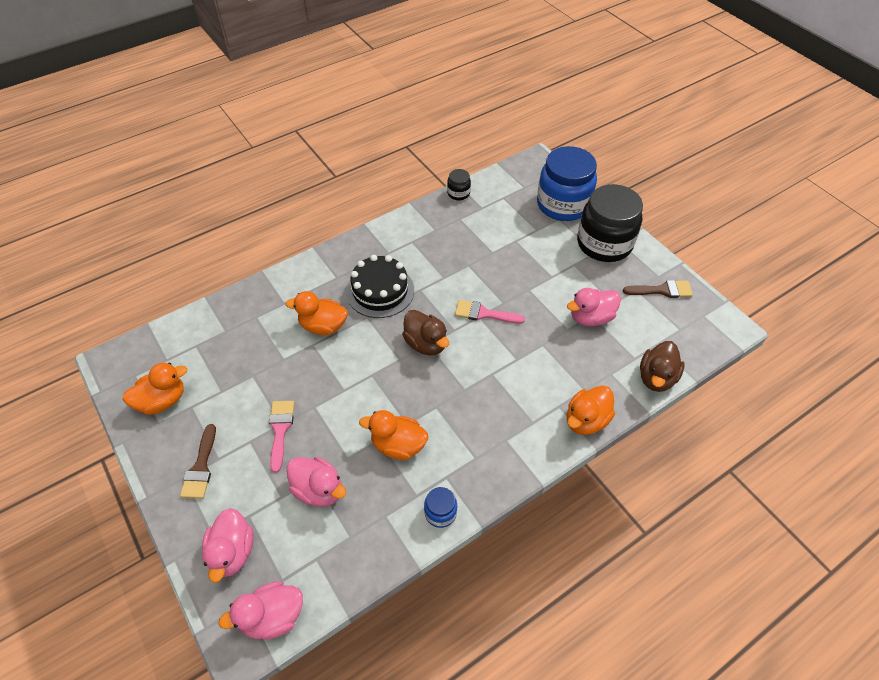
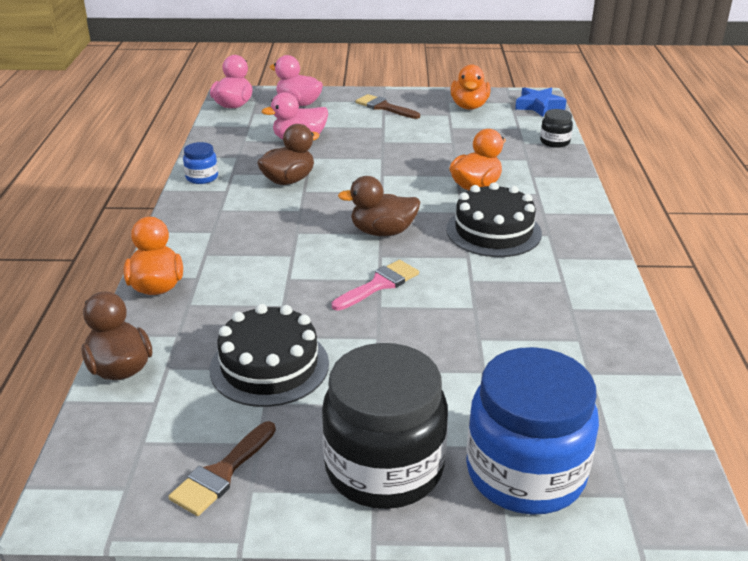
camera: 125 degrees right, 20 degrees down
(135, 351) = (539, 106): none -> blue star
(280, 430) = (377, 139): pink brush -> none
(398, 445) = (288, 180): orange duck -> brown duck
(458, 193) = (644, 364): black jar -> black jar (554, 142)
(591, 317) = (269, 366): pink duck -> black cake

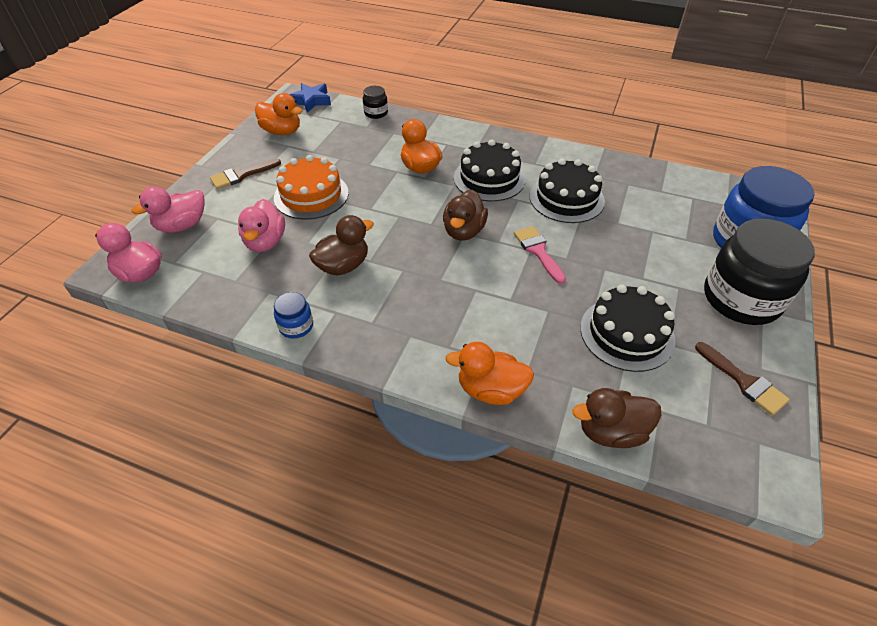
camera: 70 degrees left, 15 degrees up
(288, 180) = (343, 266): brown duck -> brown duck turned 75 degrees clockwise
(380, 143) = (311, 195): none -> orange cake
(499, 291) = (566, 198): none -> black cake

